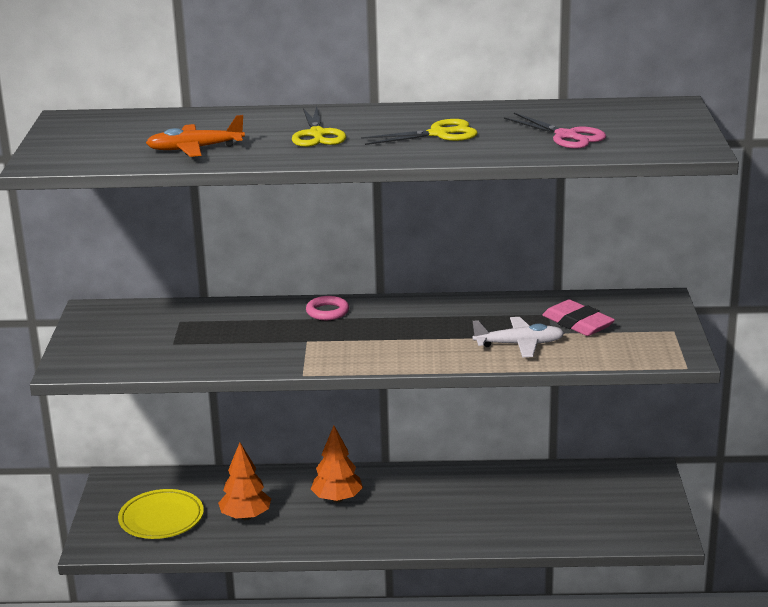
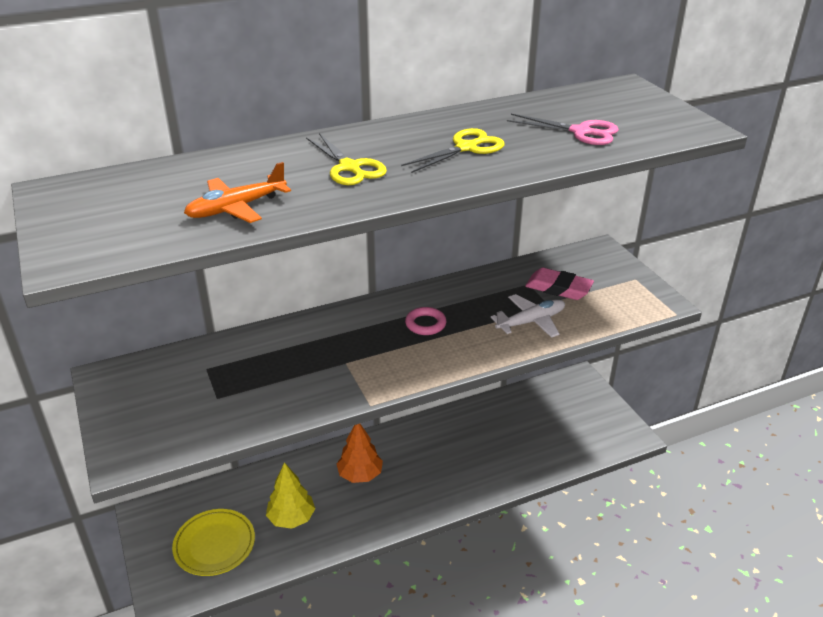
camera: 25 degrees left, 10 degrees up
(246, 516) = (291, 518): orange tree -> yellow tree
(327, 312) = (341, 324): pink ring -> pink ring (425, 324)

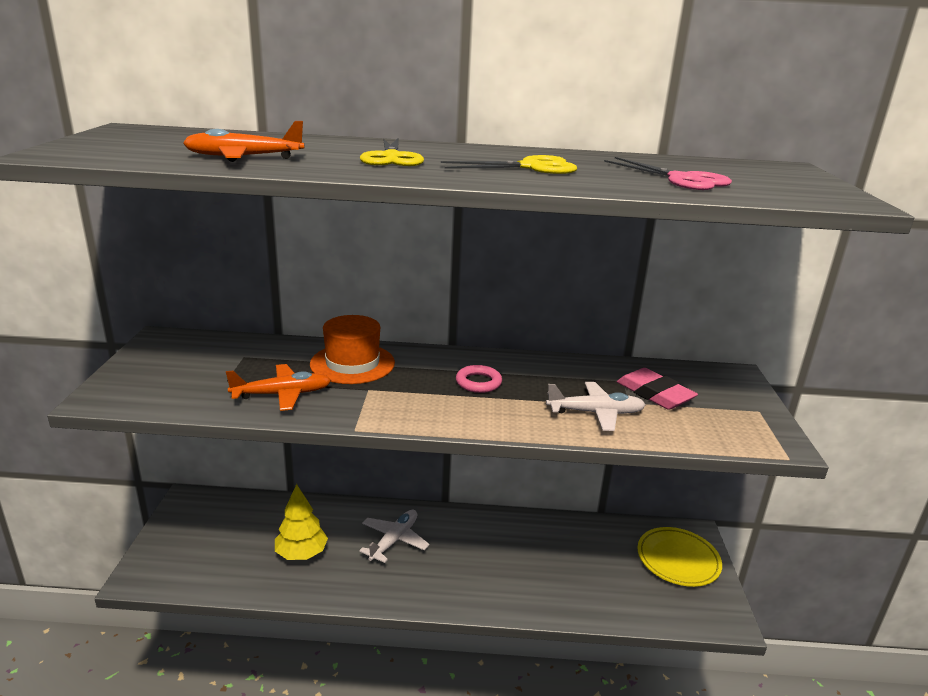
camera: 25 degrees right, 10 degrees down
(214, 545) = (218, 549): yellow plate -> yellow plate (678, 560)
(280, 394) = (282, 394): none -> orange plane
(308, 341) = (352, 363): none -> orange hat
(360, 475) = (394, 540): orange tree -> white plane

